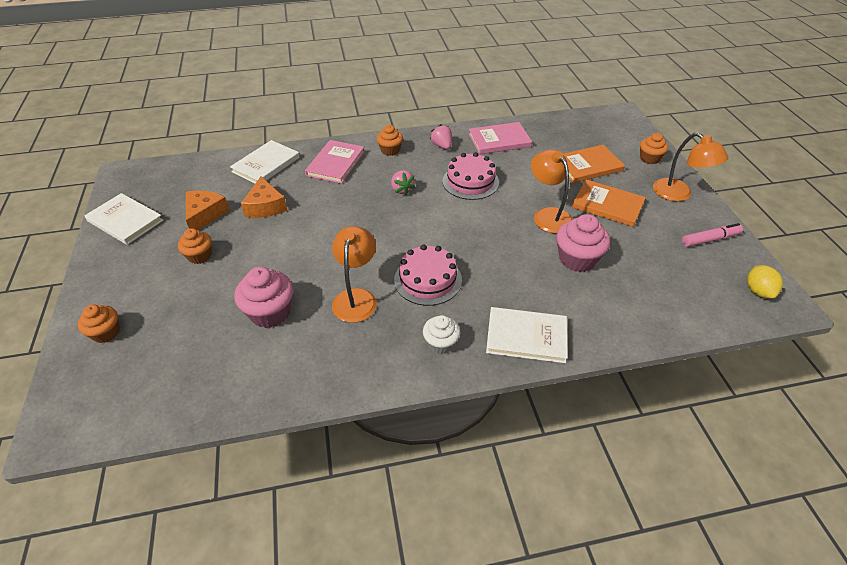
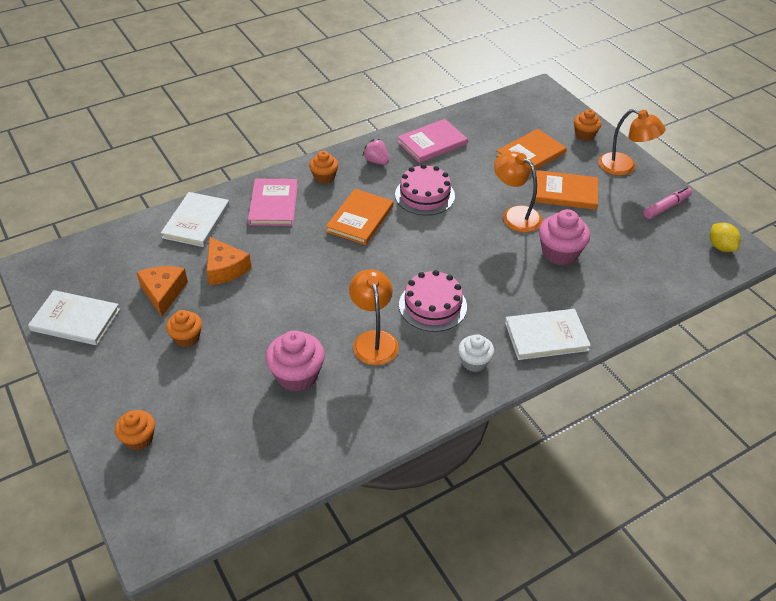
camera: 20 degrees left, 0 degrees up
(402, 190) = (360, 219): pink strawberry -> orange book

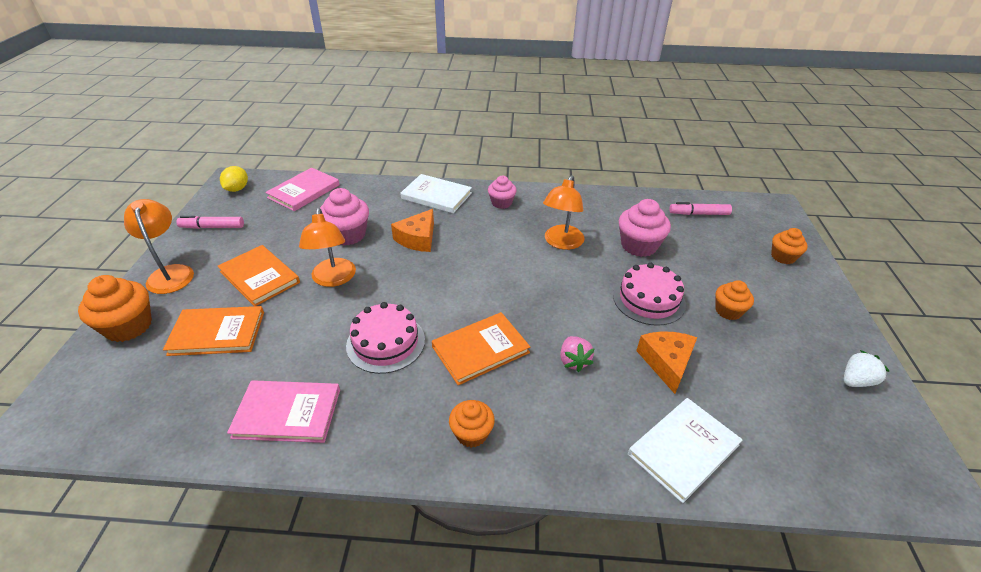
camera: 145 degrees left, 5 degrees down
(75, 320) = (856, 381): white book -> white strawberry
(163, 293) = (747, 367): orange cheese -> orange cheese (418, 239)
(250, 466) = (698, 214): none -> pink marker
(273, 204) = (566, 423): pink book -> pink book (304, 191)
(376, 161) = (384, 423): pink strawberry -> pink strawberry (573, 361)
(432, 305) = (493, 244): pink cake -> pink cake (648, 299)
(474, 362) = (501, 203): white cupcake -> pink cupcake
(584, 135) = (128, 326): orange cupcake -> orange cupcake, size x1.59

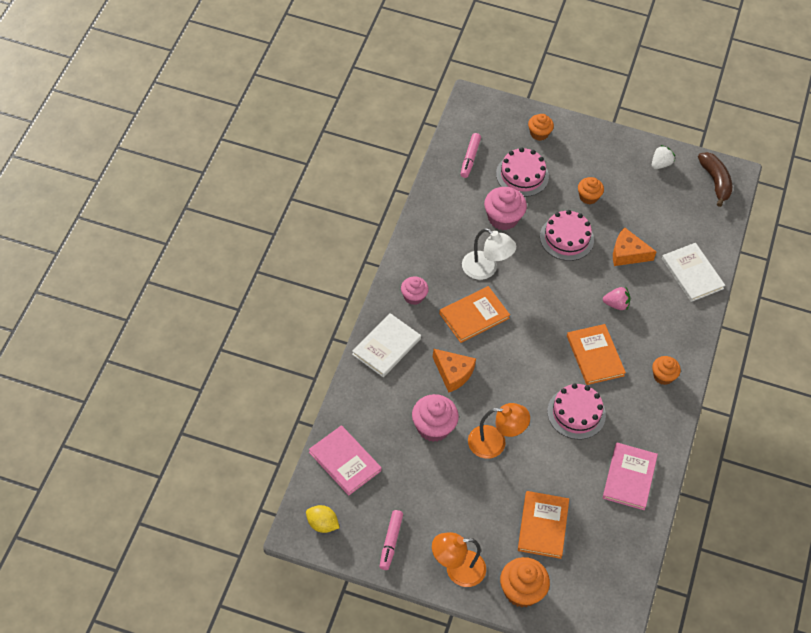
camera: 80 degrees left, 15 degrees up
(259, 277) = (479, 498): orange book -> orange book (474, 316)
(561, 243) = (485, 269): orange lamp -> white lamp
(710, 252) = (522, 175): none -> pink cake
(856, 381) = (660, 164): white strawberry -> white strawberry turned 60 degrees clockwise
(894, 461) = (715, 182): none -> brown banana

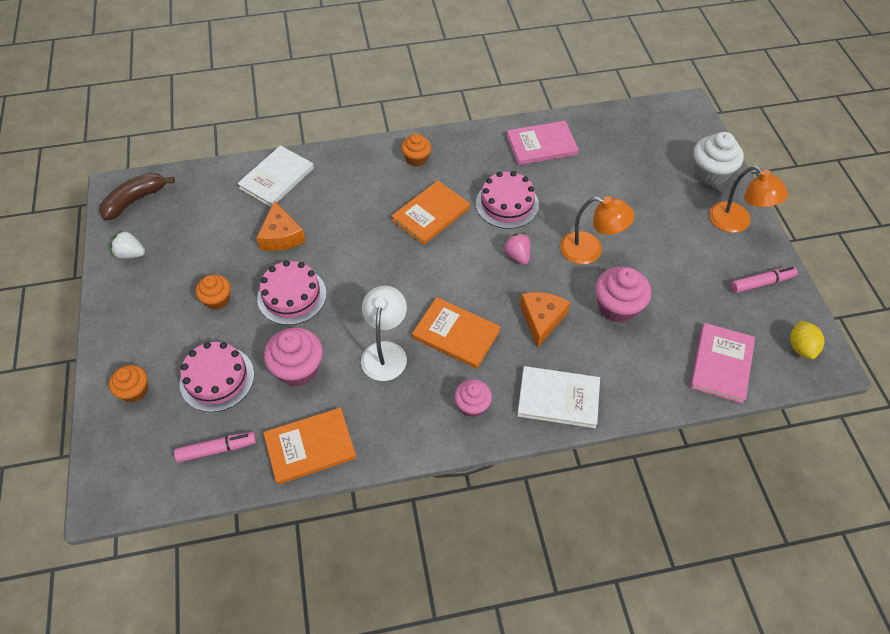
camera: 115 degrees left, 0 degrees up
(495, 442) = (590, 250): orange lamp -> orange lamp turned 135 degrees clockwise
(521, 591) = (710, 173): orange cupcake -> white cupcake
(543, 526) = (639, 183): orange book -> orange book (310, 447)
(616, 304) = (355, 221): pink strawberry -> pink strawberry (517, 255)

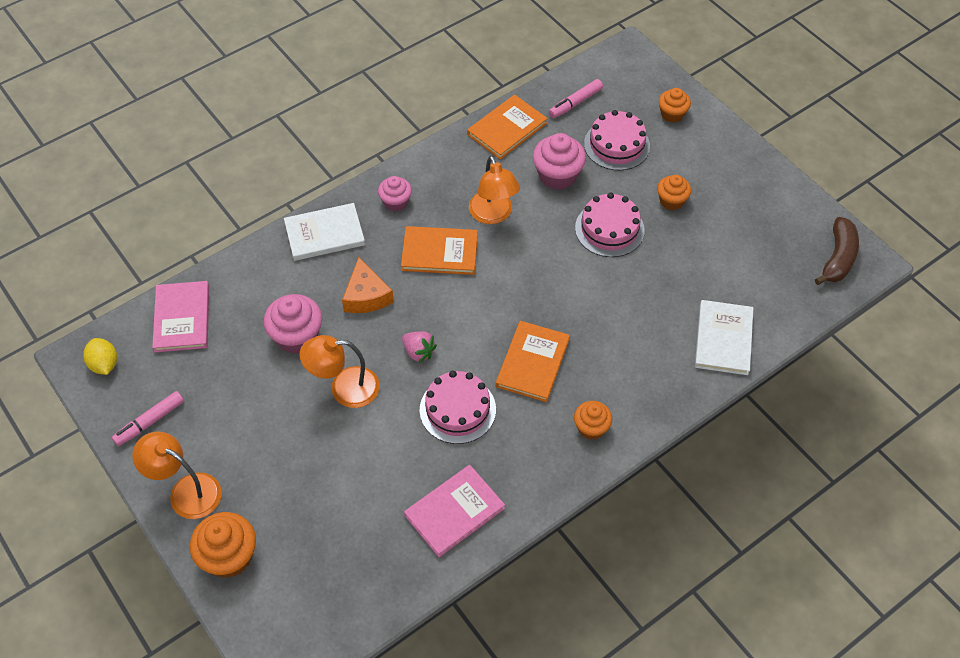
camera: 155 degrees right, 0 degrees up
(131, 254) = (786, 208): white strawberry -> none
(281, 236) = (665, 279): orange cheese -> none
(385, 352) = (493, 215): white lamp -> orange lamp
(710, 173) = (229, 556): white cupcake -> orange cupcake

